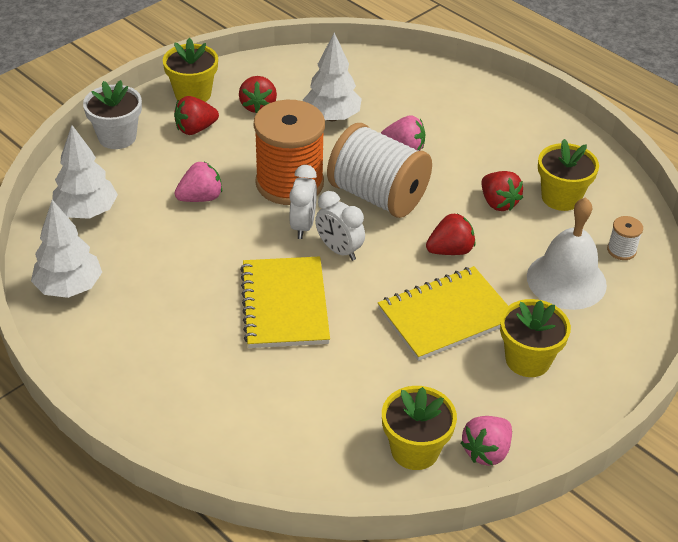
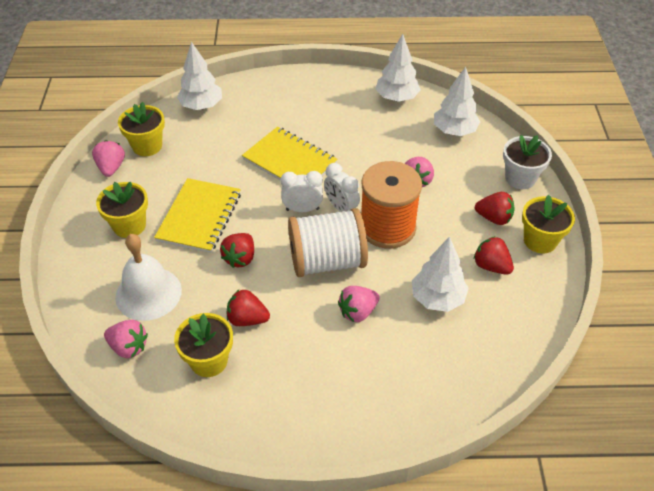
camera: 135 degrees right, 5 degrees up
(195, 129) = (494, 218): red strawberry -> red strawberry turned 90 degrees clockwise
(286, 459) = (201, 106): none -> white tree
(621, 250) = (128, 347): white spool -> pink strawberry

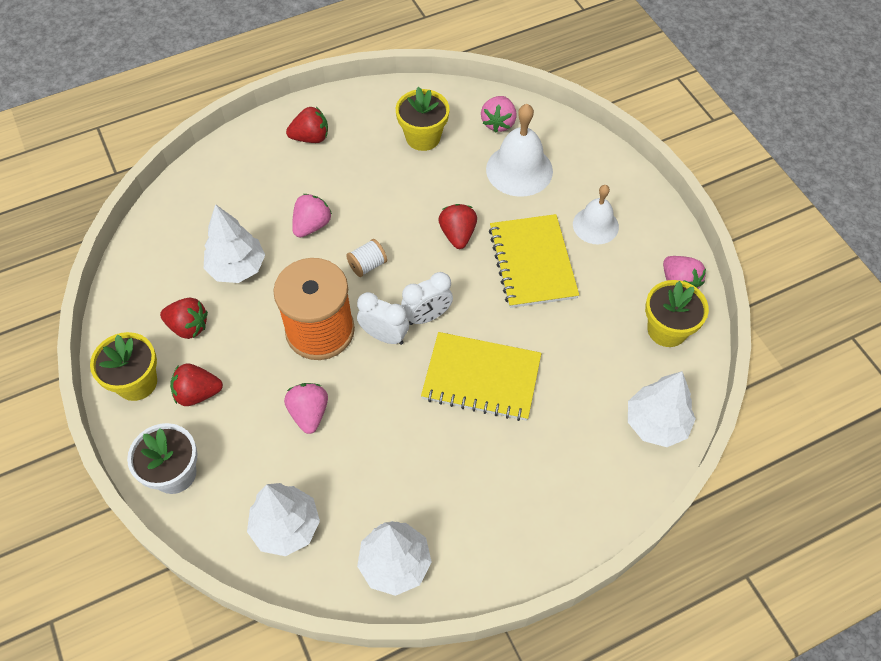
camera: 155 degrees right, 10 degrees up
(128, 347) = (498, 123): pink strawberry -> pink strawberry turned 75 degrees counterclockwise
(129, 225) = (595, 225): yellow flower pot -> white bell
(247, 319) = (412, 181): red strawberry -> red strawberry (311, 137)
(327, 261) = (367, 265): white spool -> white spool, size x0.41

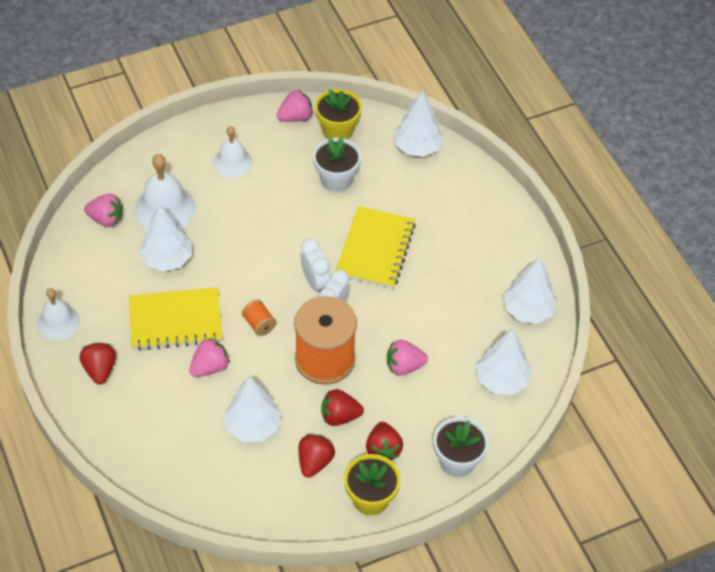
camera: 90 degrees left, 5 degrees down
(312, 225) = (210, 367): pink strawberry -> pink strawberry turned 105 degrees clockwise
(367, 101) = (58, 322): none -> white bell
(367, 265) = (259, 324): white spool -> orange spool
(423, 137) = (114, 278): yellow flower pot -> none
(450, 178) = (167, 259): none -> white tree
(457, 234) = (232, 257): red strawberry -> red strawberry (339, 416)
(532, 263) = (267, 207): yellow notebook -> yellow notebook (175, 321)
(586, 331) = (336, 179): none -> white flower pot

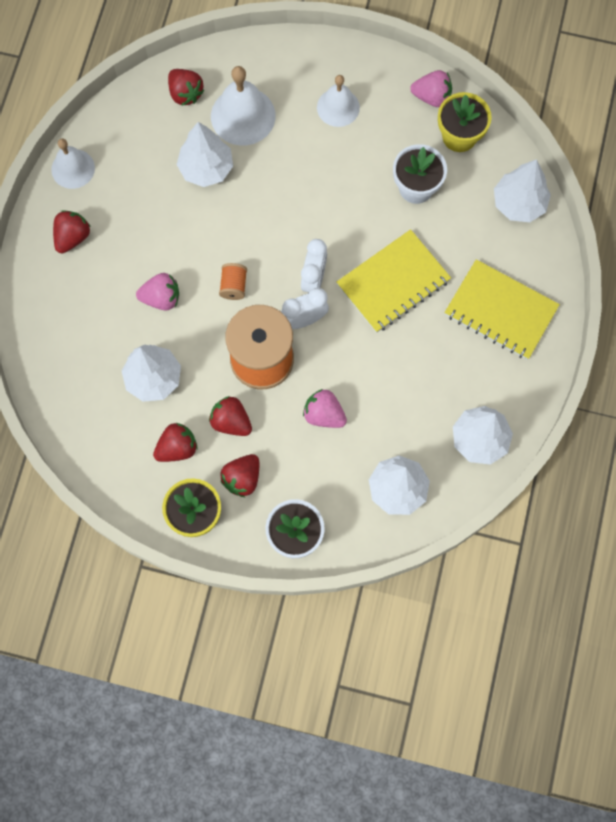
camera: 40 degrees right, 20 degrees up
(106, 219) = (185, 93): pink strawberry -> red strawberry
(175, 321) = (167, 234): yellow notebook -> yellow notebook (500, 311)

